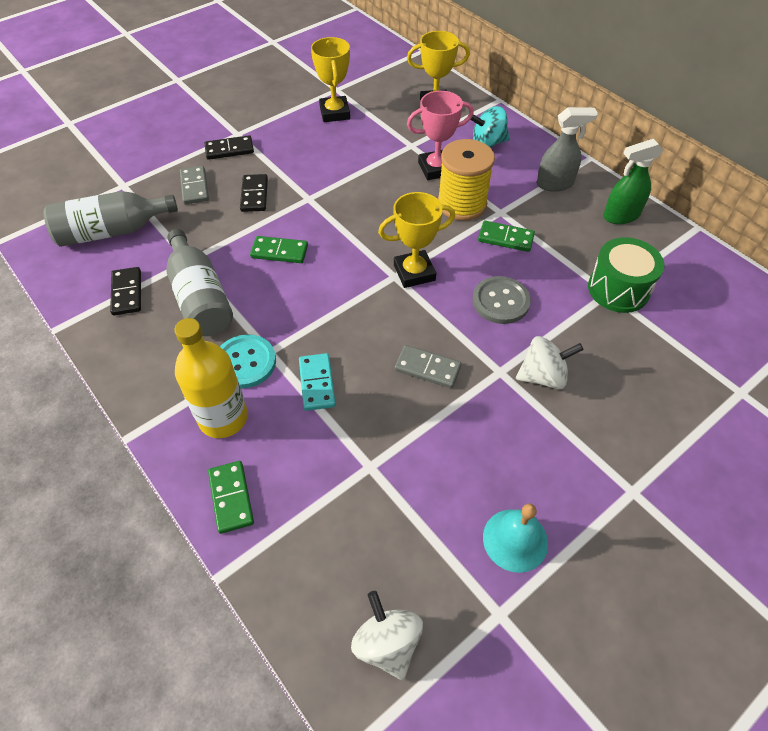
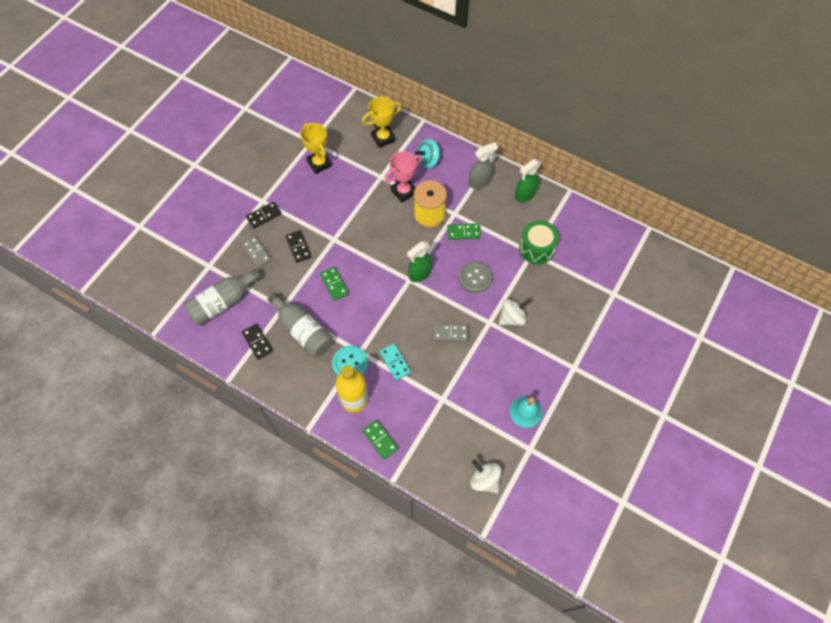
camera: 20 degrees left, 10 degrees up
(279, 251) = (334, 284): green domino -> green domino turned 75 degrees clockwise
(414, 272) = (420, 273): yellow trophy -> green spray bottle

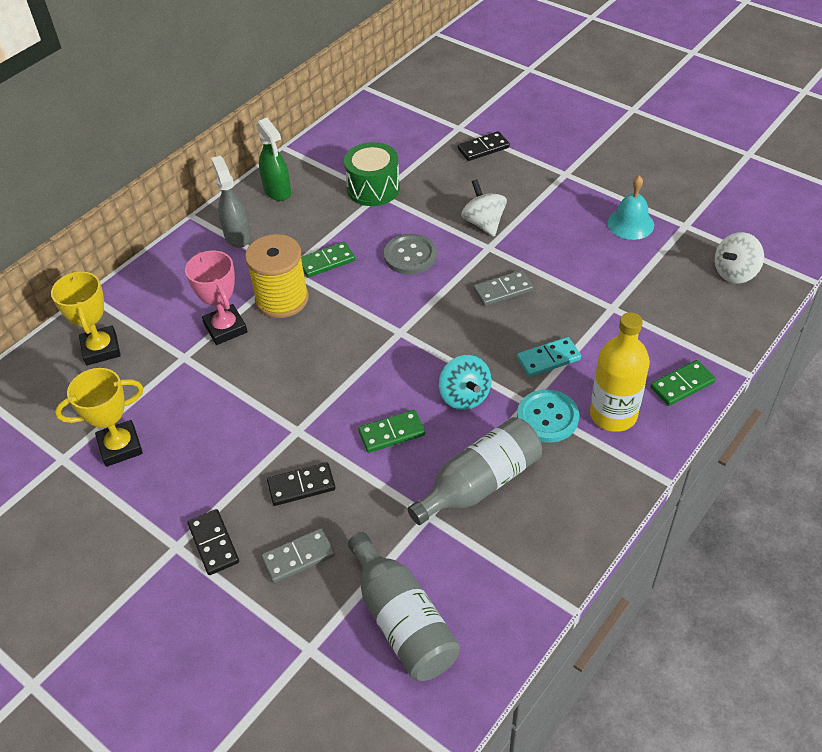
camera: 80 degrees left, 15 degrees down
(257, 342) = (496, 558): black domino -> black domino (483, 148)
(420, 273) = (391, 318): green spray bottle -> none
(428, 160) = (173, 293): turquoise spinning top -> turquoise spinning top (464, 396)
(450, 333) = (503, 290): grey domino -> grey domino turned 60 degrees clockwise
(463, 232) = (326, 262): green domino -> green domino turned 60 degrees clockwise

